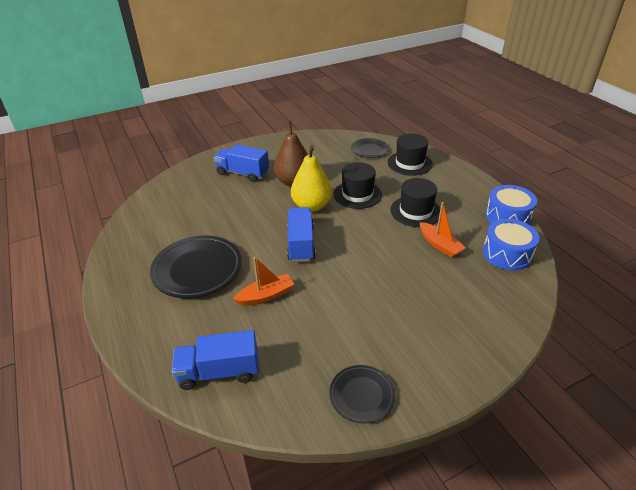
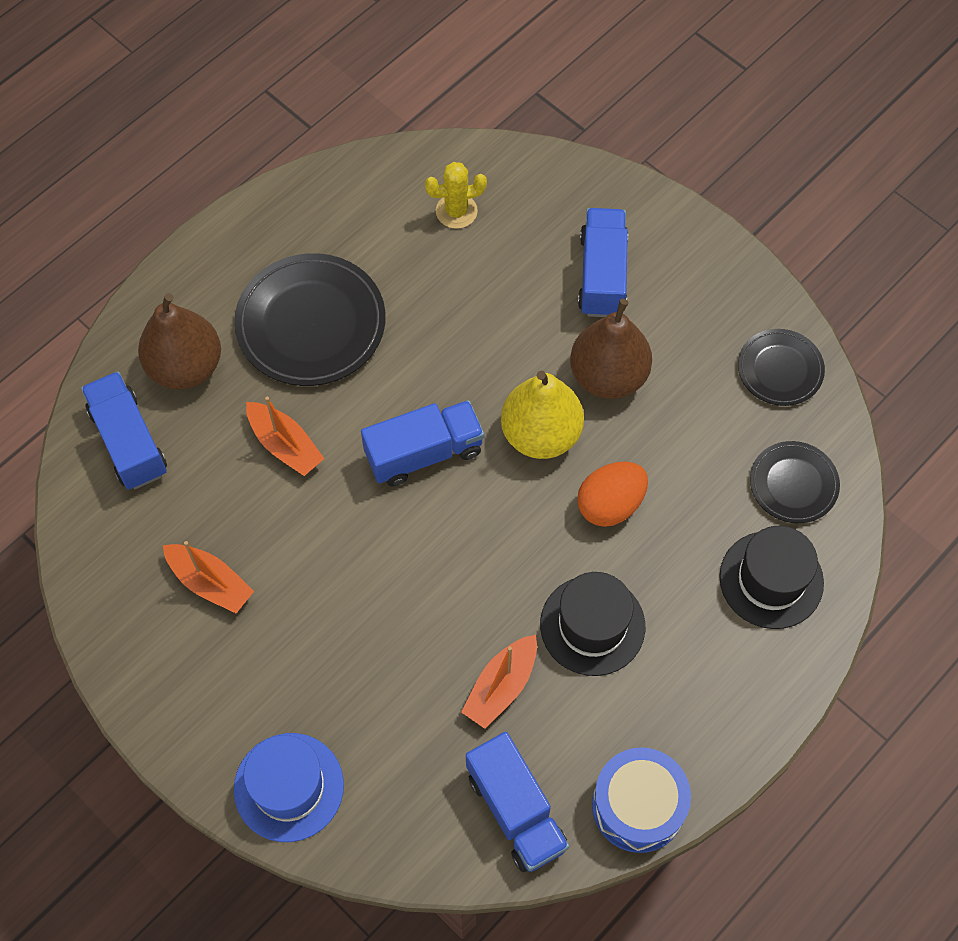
camera: 70 degrees right, 25 degrees up
(174, 206) = (456, 211): none -> yellow cactus
(185, 330) = (185, 367): none -> brown pear
(340, 349) = (210, 583): none -> orange boat
(357, 194) = (610, 504): black hat -> orange egg
(362, 395) = (139, 633): black plate -> black plate (780, 370)
(484, 339) = (289, 787): none -> blue hat
(507, 254) = (516, 811): blue drum -> blue truck

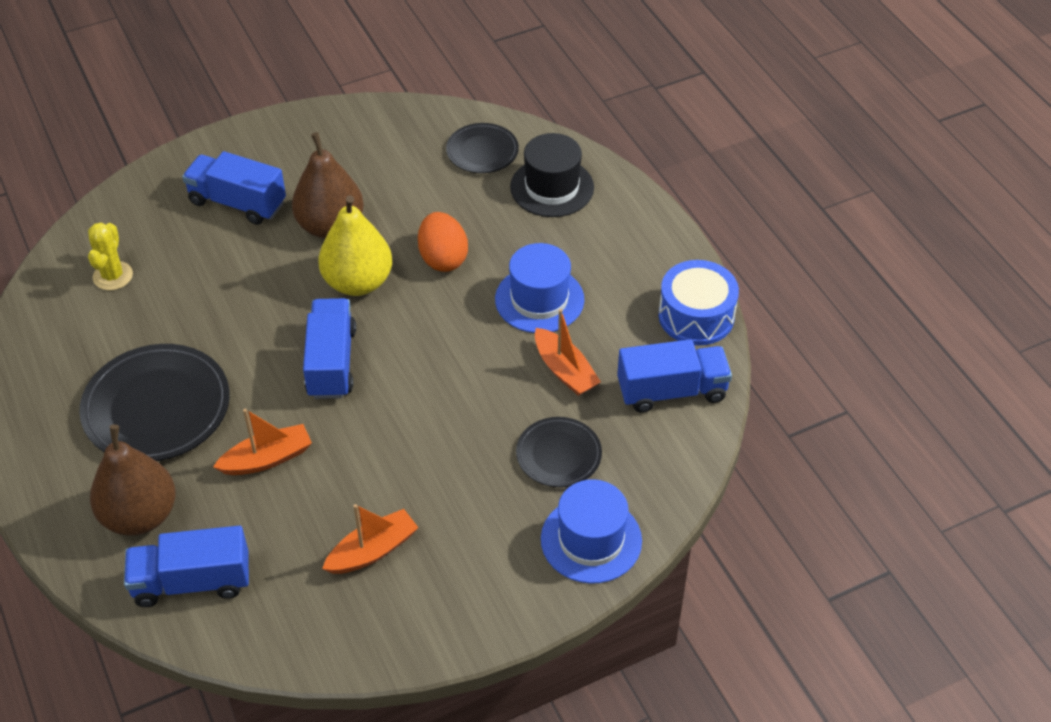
camera: 70 degrees left, 15 degrees down
(592, 625) = (539, 299): black hat -> blue hat
(780, 370) = (384, 129): black plate -> black plate (558, 455)

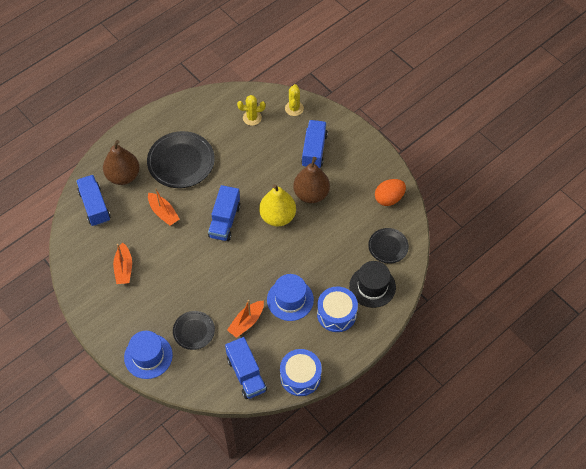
camera: 75 degrees right, 10 degrees up
(127, 211) = (294, 108): none -> yellow cactus
(331, 362) = (224, 221): blue truck -> blue truck turned 120 degrees clockwise
(372, 551) = (124, 268): orange boat -> orange boat turned 45 degrees clockwise
(443, 258) = (305, 249): orange egg -> orange egg (389, 198)
(589, 243) = (336, 314): none -> blue drum

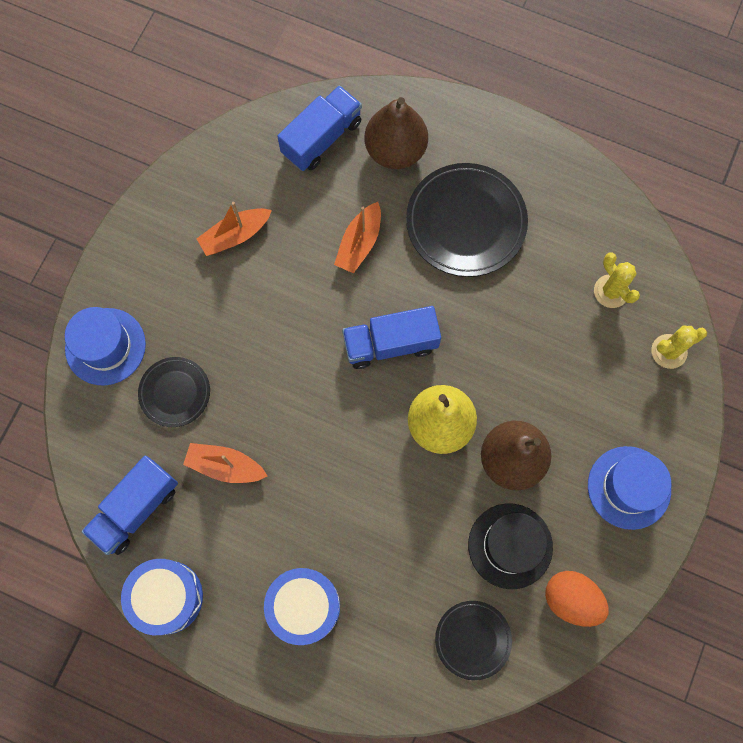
camera: 65 degrees right, 15 degrees up
(290, 299) = (296, 517): blue hat -> blue hat (629, 487)
(314, 150) = (601, 425): blue truck -> none
(372, 286) = (382, 645): black hat -> black hat (510, 546)

